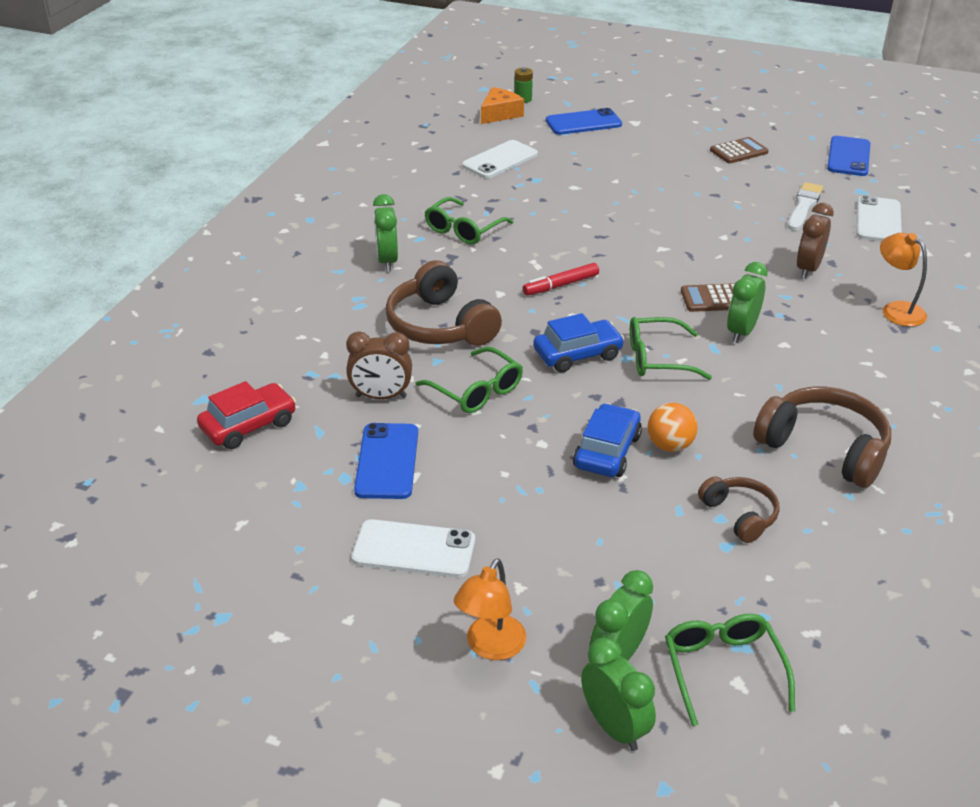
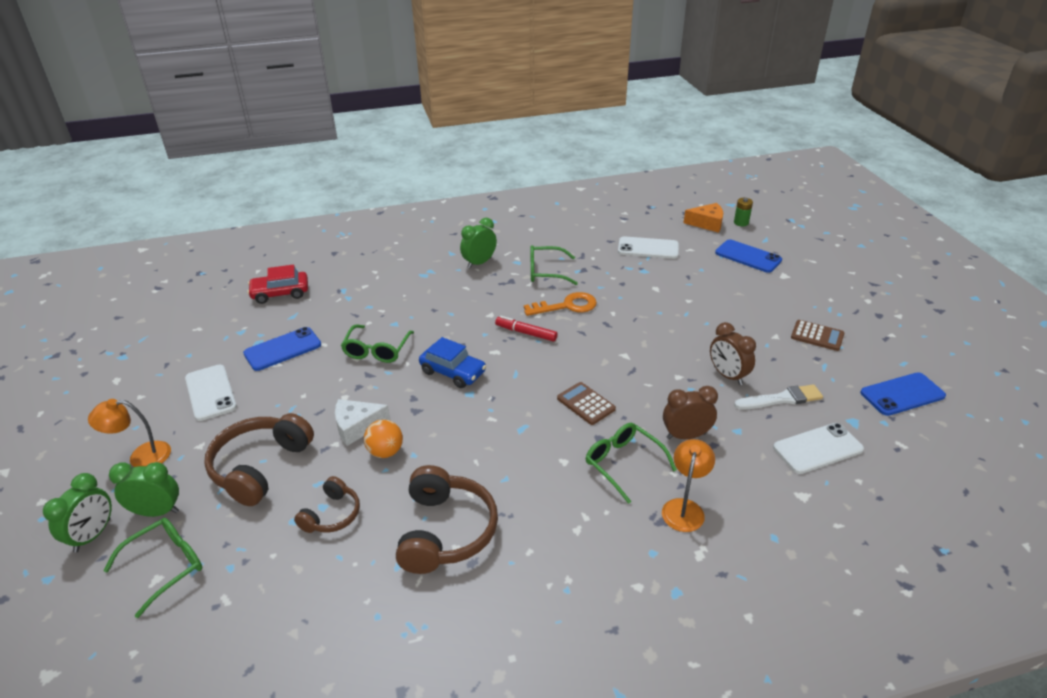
camera: 55 degrees right, 0 degrees up
(248, 425) = (280, 293): red car -> red car turned 150 degrees clockwise
(381, 396) = (341, 321): brown clock -> brown clock (727, 375)
(440, 326) = (431, 309): brown headphones -> brown headphones (260, 467)
(543, 244) = (567, 306): none -> orange key
(607, 451) = (357, 427): blue car -> white cheese
(657, 358) = (482, 407): green glasses -> green glasses (623, 464)
(741, 332) = (557, 433): green clock -> none

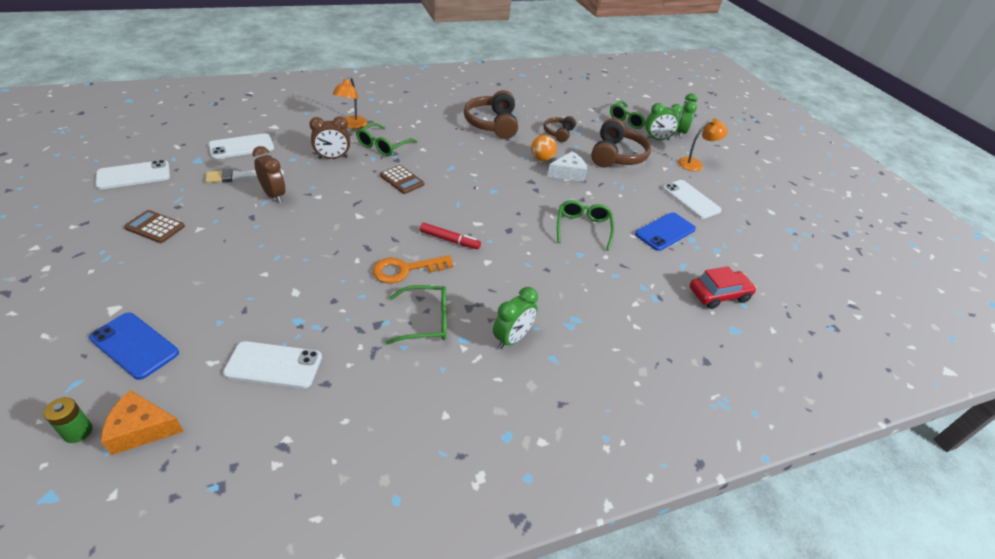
camera: 170 degrees right, 5 degrees up
(453, 372) = (510, 207): blue car -> none
(623, 464) = (383, 146): green glasses -> green glasses turned 75 degrees clockwise
(902, 394) = (134, 175): blue phone -> white phone

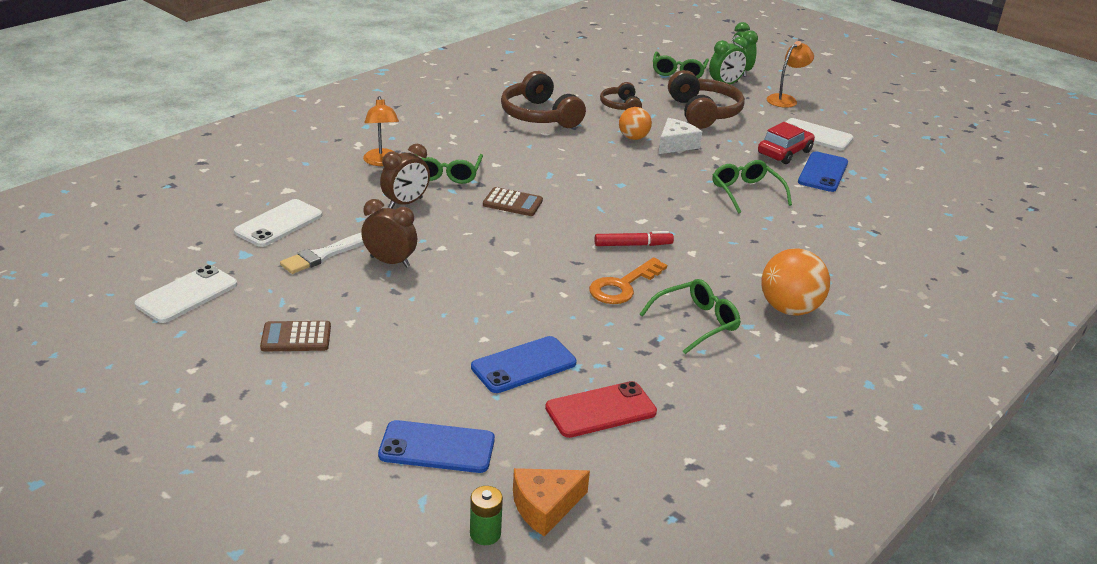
camera: 25 degrees left, 10 degrees down
(265, 305) = (524, 365): none -> blue phone
(274, 365) = (600, 410): white phone -> red phone
(512, 338) = (789, 309): green clock -> orange ball
(718, 295) = (921, 212): red car -> red car (784, 152)

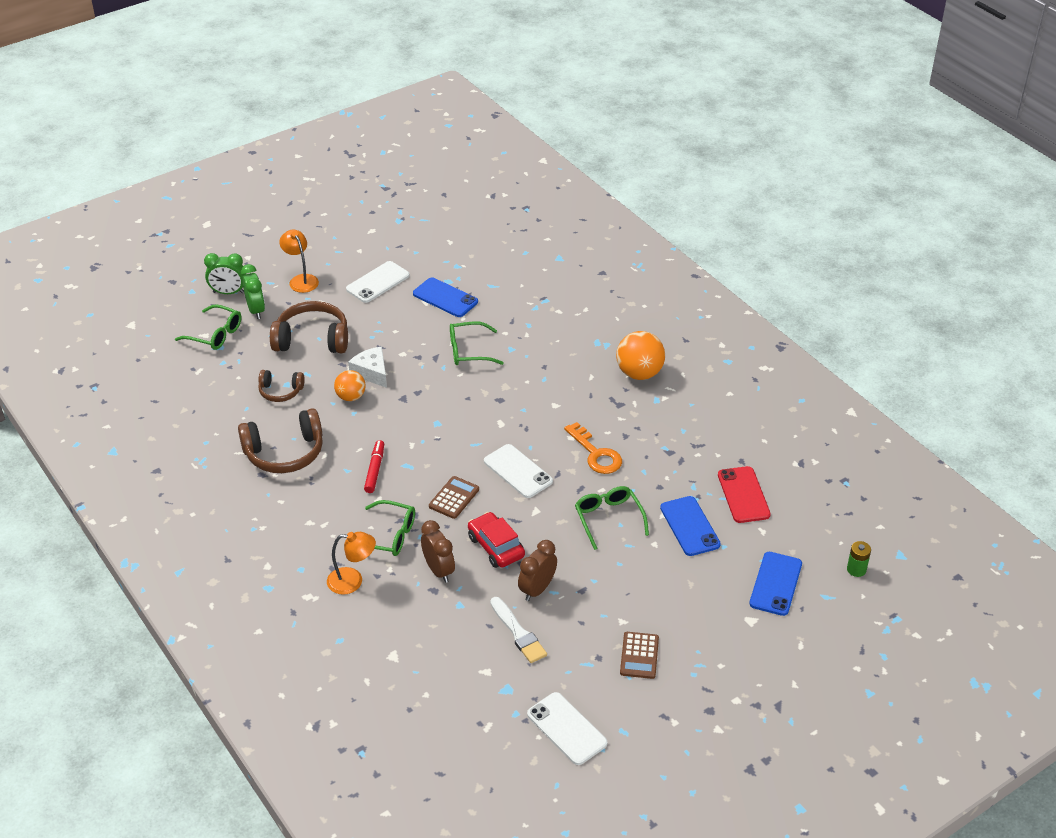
camera: 75 degrees left, 10 degrees up
(279, 223) = (457, 663): white phone -> white phone (518, 471)
(545, 507) = (834, 538): orange cheese -> none
(633, 245) = (538, 436): red marker -> red marker (375, 470)
(696, 323) = (649, 425): green glasses -> green glasses (608, 519)
(784, 152) = (405, 310): red car -> red car (496, 546)

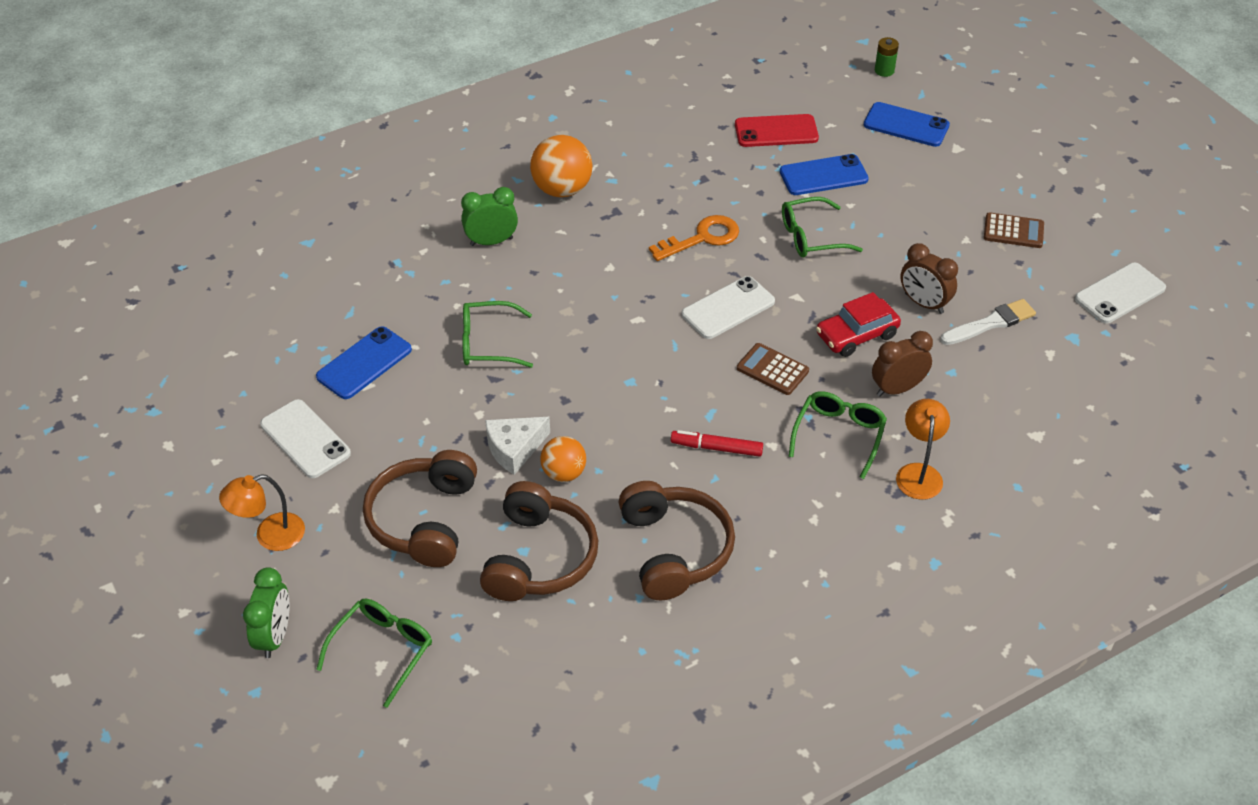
camera: 85 degrees left, 5 degrees up
(256, 310) = (333, 595): green clock -> green clock (491, 241)
(280, 391) = (539, 557): brown headphones -> brown headphones, size x1.76
(468, 351) = (488, 343): green glasses -> green glasses turned 90 degrees clockwise

